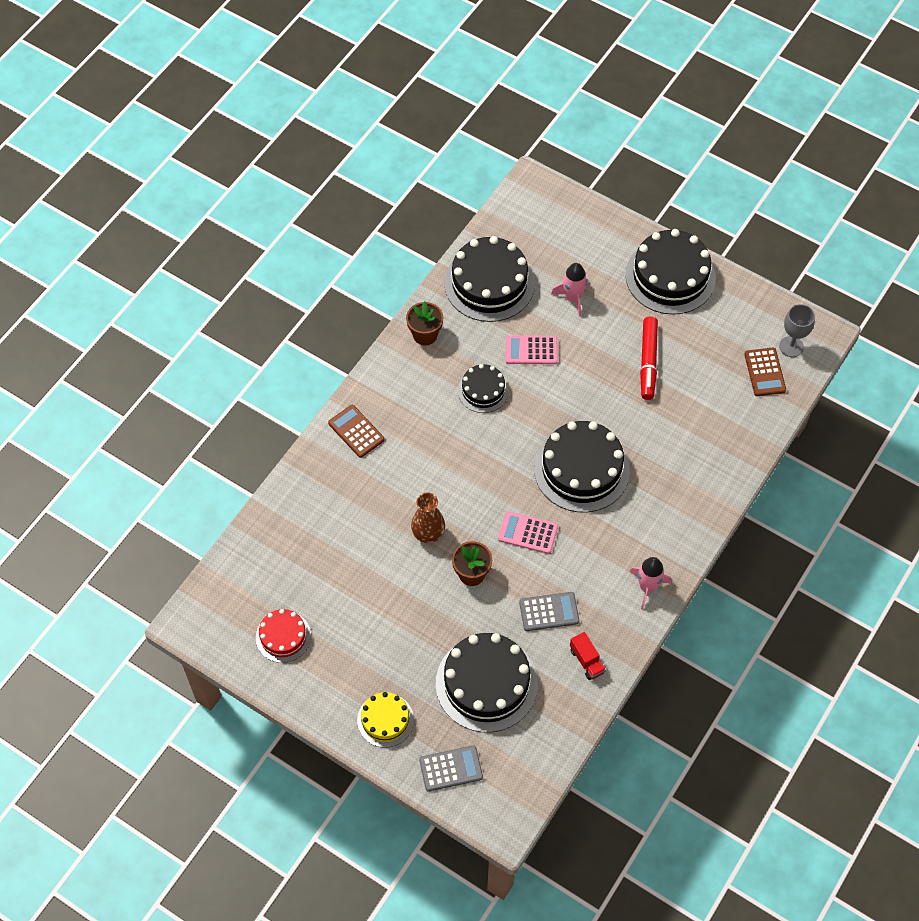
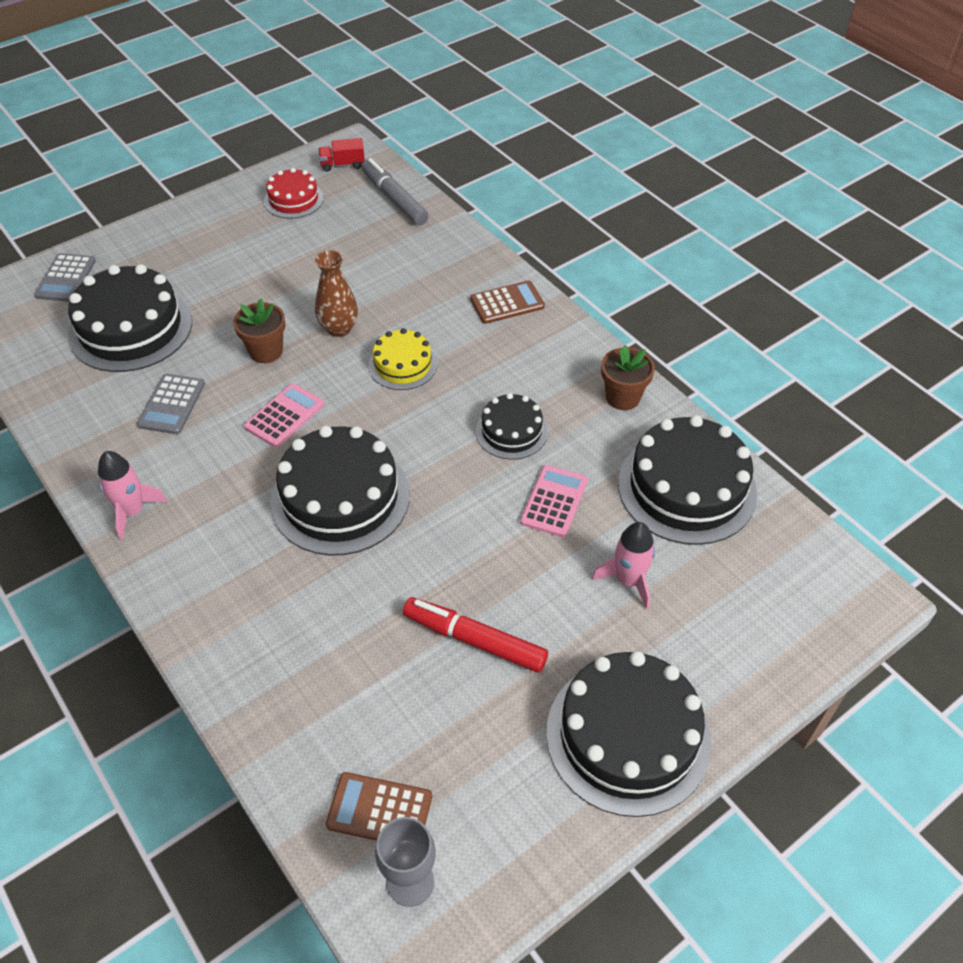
camera: 110 degrees right, 10 degrees down
(255, 556) = (394, 199): none -> grey marker
(385, 720) = (154, 246): yellow cake -> yellow cake (403, 365)
(587, 661) = (88, 420): red truck -> red truck (342, 164)

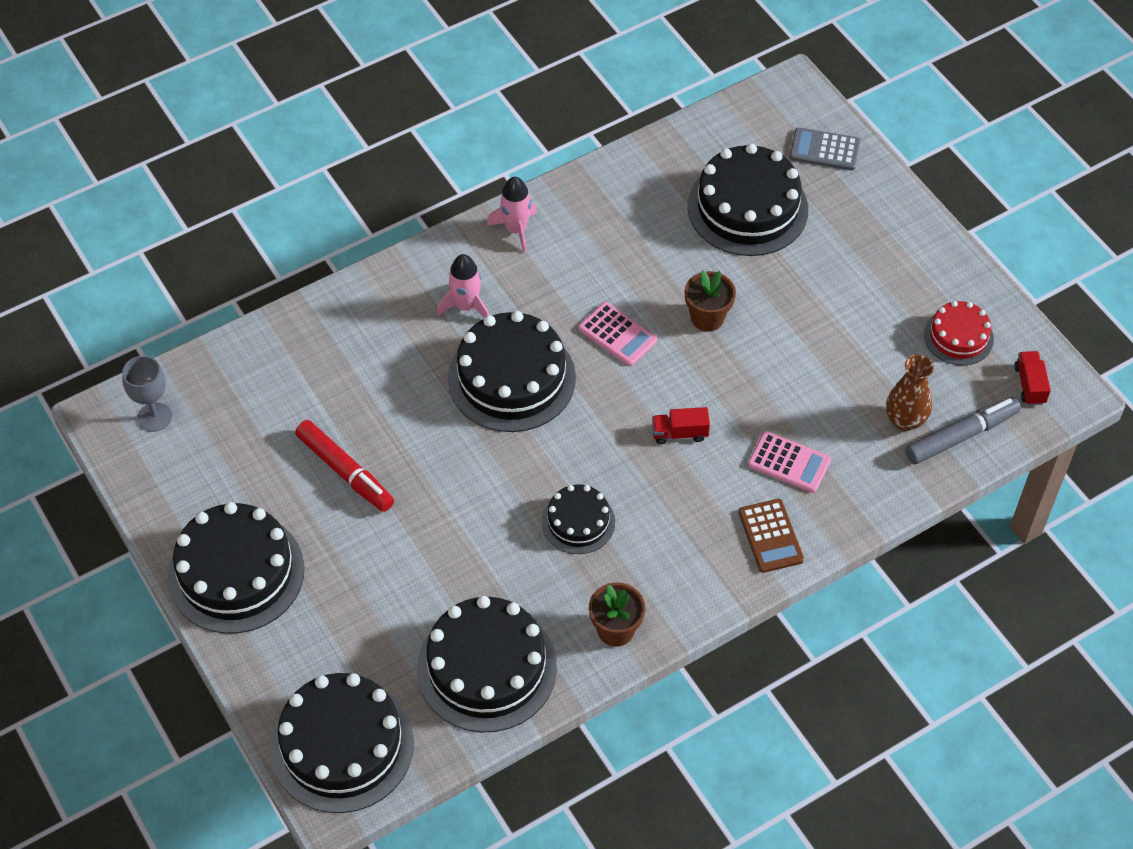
camera: 95 degrees right, 5 degrees up
(172, 404) = (640, 248): grey calculator -> none
(339, 329) = (737, 379): brown vase -> brown vase (905, 420)
(379, 811) = (211, 400): brown calculator -> none
(403, 365) = (679, 433): yellow cake -> red truck
(474, 640) = (345, 472): red marker -> red marker turned 105 degrees clockwise
(554, 501) = (485, 548): pink calculator -> pink calculator (789, 462)
(628, 580) = (386, 597): pink rocket -> pink rocket (466, 306)
(807, 598) = (342, 745): none -> black cake

